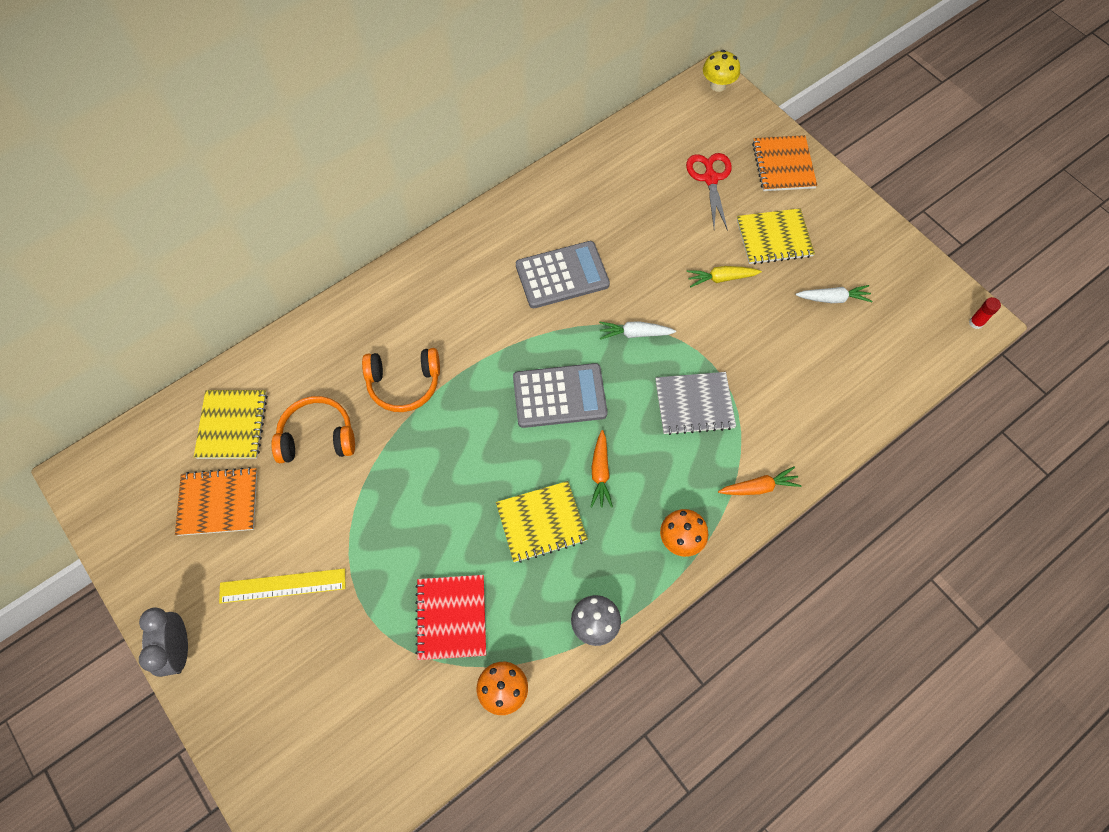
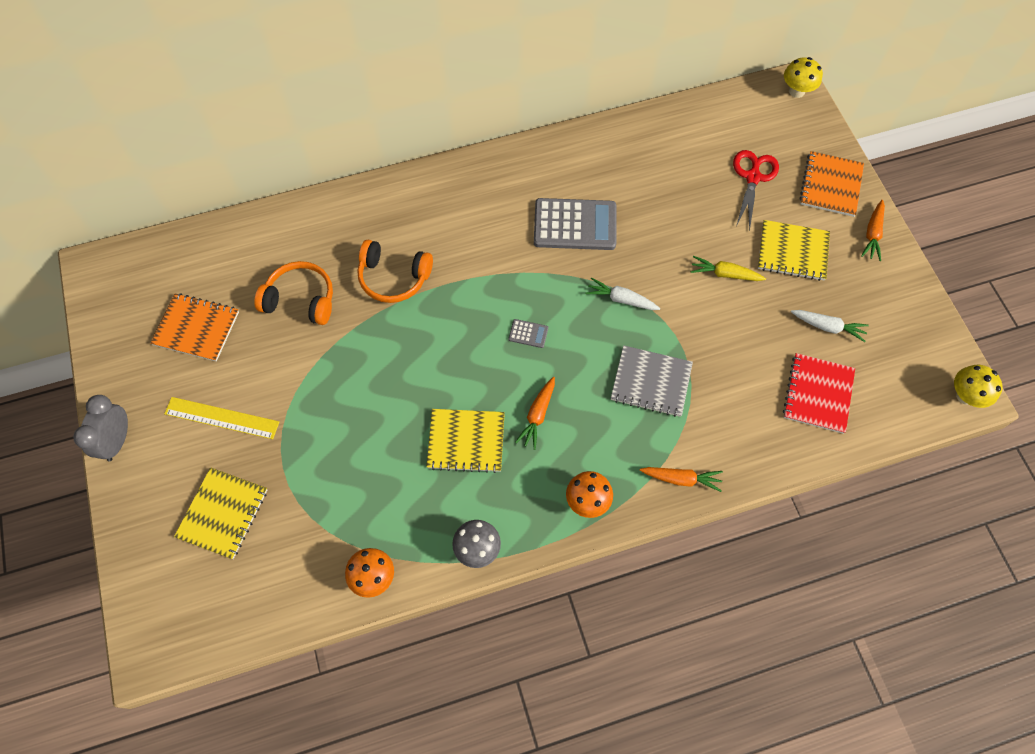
camera: 20 degrees right, 0 degrees up
(232, 425) = (233, 266): yellow notebook -> yellow notebook (223, 513)
(451, 617) = (353, 497): red notebook -> red notebook (818, 394)
(559, 396) = (528, 333): grey calculator -> grey calculator, size x0.42
(838, 199) = (872, 234): none -> orange carrot
(976, 323) = (965, 396): red glue stick -> yellow mushroom

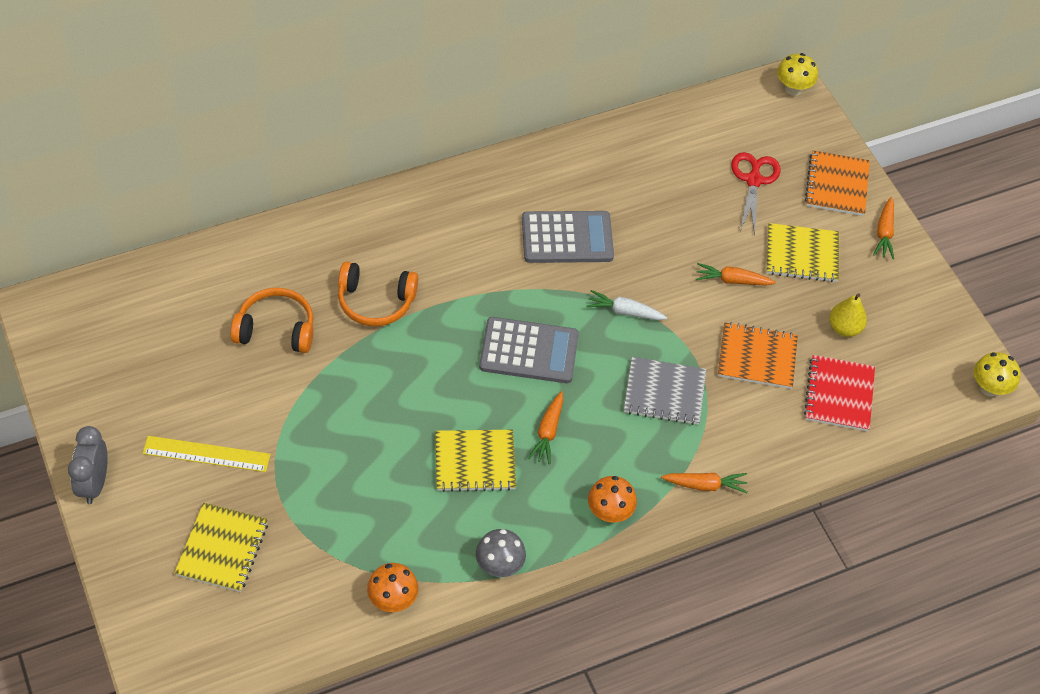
camera: 10 degrees left, 10 degrees down
(196, 328) = (164, 365): orange notebook -> orange notebook (757, 357)
(528, 333) = (529, 351): grey calculator -> grey calculator, size x2.38
(725, 274) = (732, 280): yellow carrot -> orange carrot
(828, 327) = (844, 328): white carrot -> yellow pear

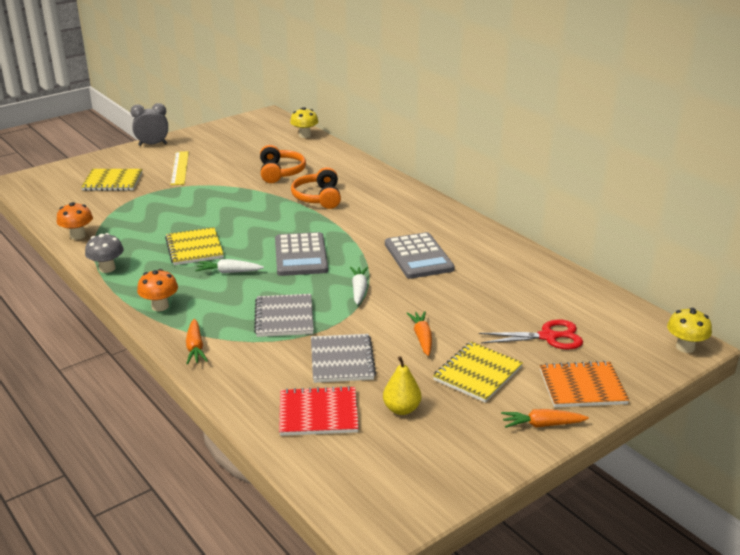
camera: 80 degrees right, 25 degrees down
(548, 432) = (229, 272): orange carrot -> white carrot
(757, 357) = (342, 360): orange notebook -> grey notebook
(802, 254) = (477, 374): yellow notebook -> yellow notebook turned 45 degrees clockwise
(989, 388) = (370, 525): yellow mushroom -> yellow mushroom (304, 135)

